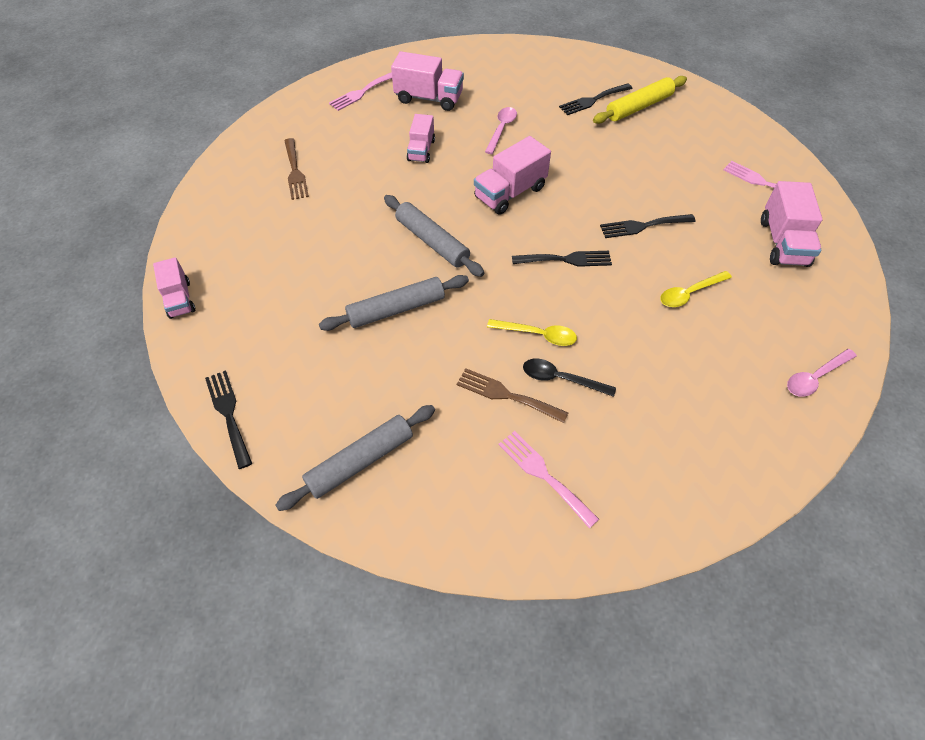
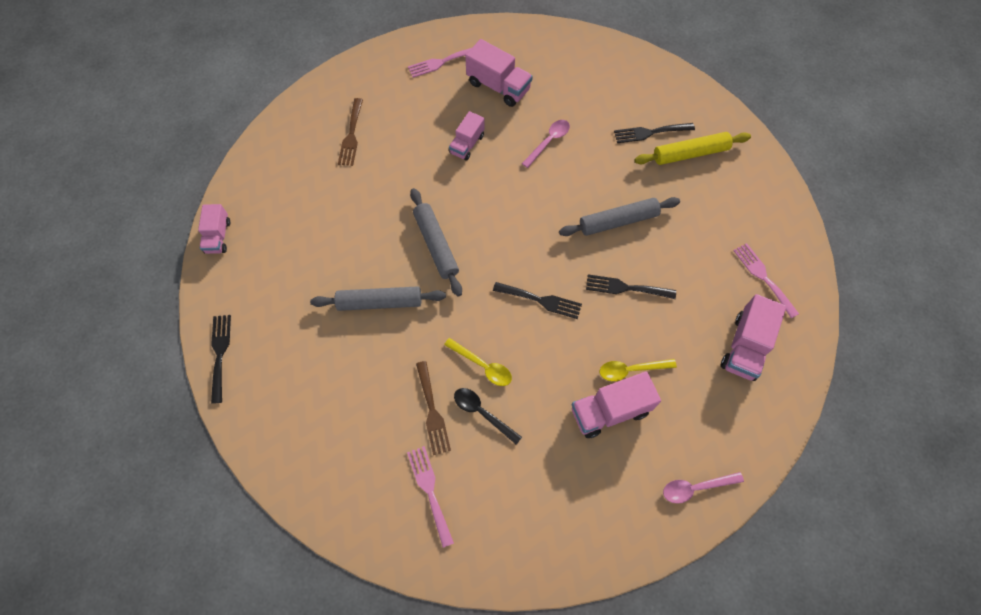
camera: 20 degrees right, 10 degrees up
(360, 461) = (299, 429): grey rolling pin -> grey rolling pin (618, 221)
(506, 395) = (432, 412): brown fork -> brown fork turned 150 degrees counterclockwise
(510, 193) = (524, 215): pink truck -> pink truck (610, 411)

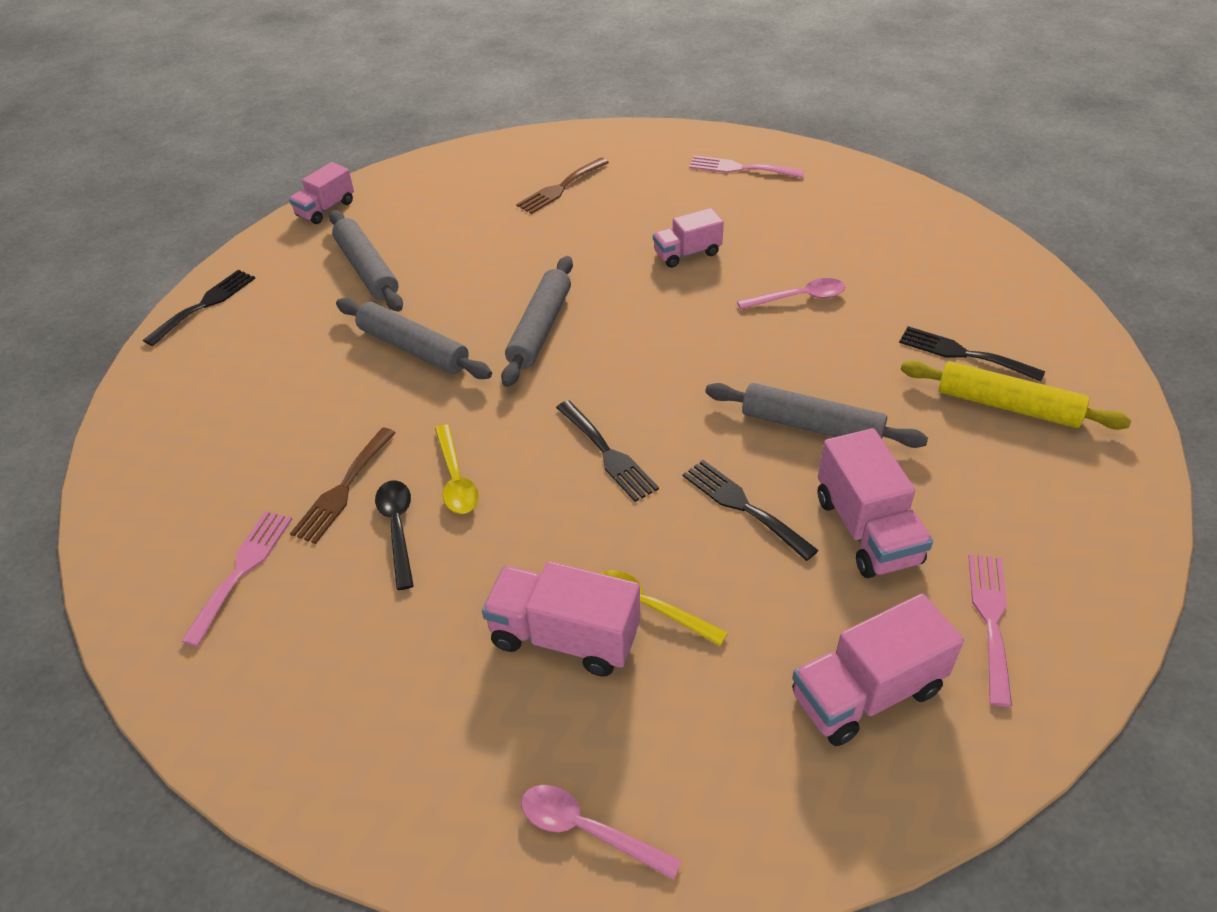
camera: 40 degrees right, 20 degrees down
(294, 266) = (366, 269): none -> grey rolling pin
(498, 86) = (789, 218): pink truck -> pink truck (867, 530)

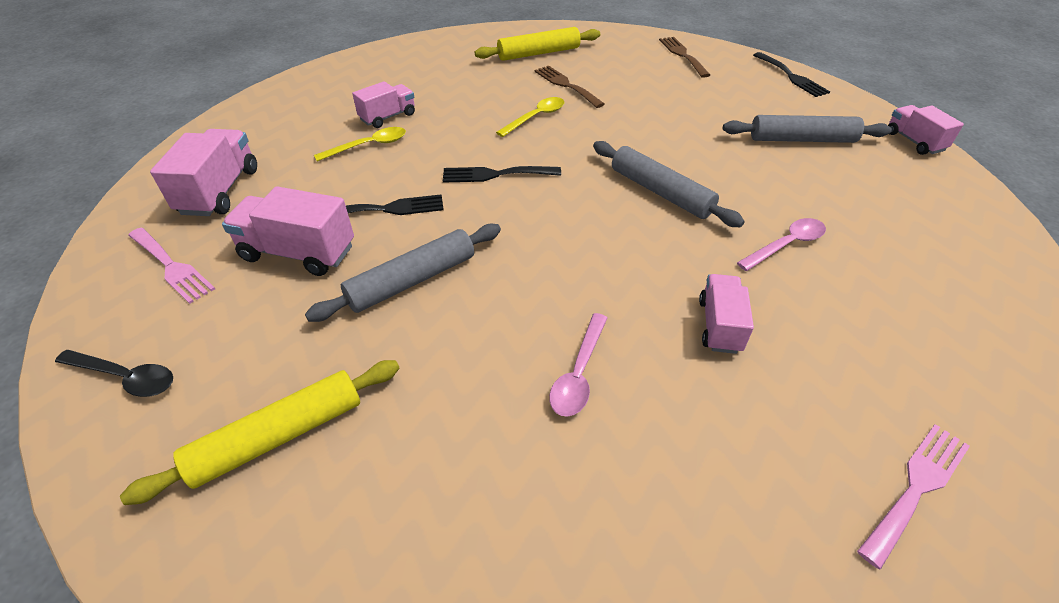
camera: 120 degrees right, 0 degrees up
(242, 570) = (538, 53): pink fork -> yellow rolling pin
(397, 529) = (518, 93): black spoon -> black spoon (125, 377)
(414, 348) = (680, 134): grey rolling pin -> none
(455, 479) = (536, 117): yellow spoon -> yellow spoon turned 120 degrees clockwise
(560, 188) = (909, 285): brown fork -> brown fork (682, 55)
(564, 637) = (388, 117): pink truck -> pink truck, size x0.65
(587, 830) = (294, 94): pink spoon -> pink spoon (786, 245)
(963, 354) = (373, 458): black fork -> none

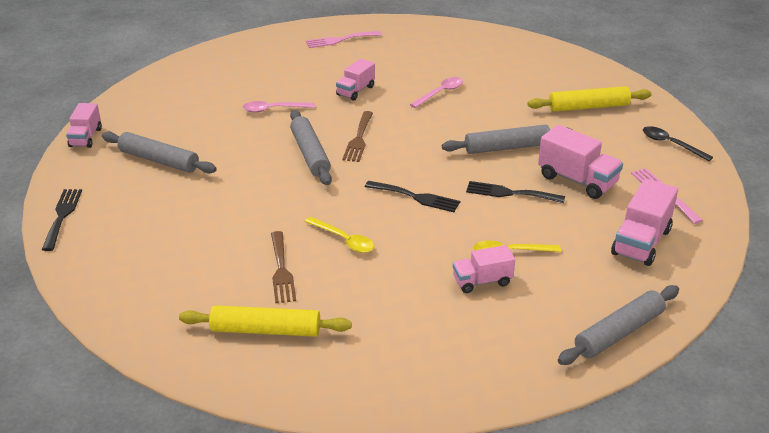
camera: 155 degrees left, 10 degrees down
(257, 110) = (618, 332): none -> grey rolling pin
(536, 117) = (344, 240): yellow spoon -> yellow spoon turned 120 degrees counterclockwise
(682, 55) = (117, 276): brown fork -> brown fork (358, 139)

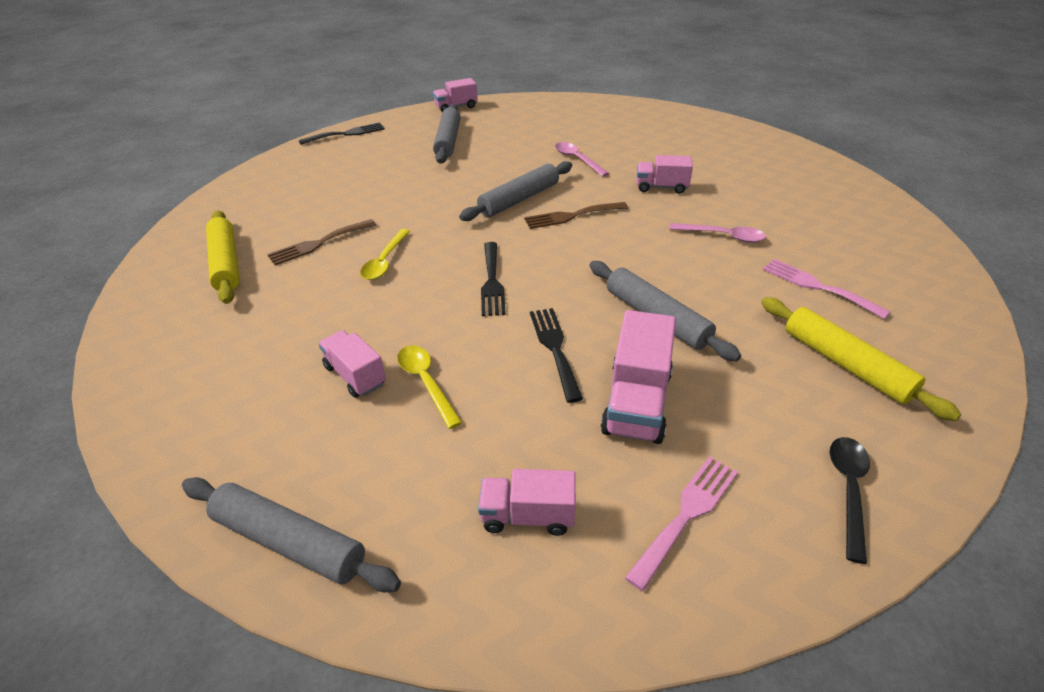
camera: 65 degrees right, 5 degrees up
(340, 40) = (749, 150): pink fork -> pink fork (817, 286)
(641, 242) = (527, 516): pink truck -> pink truck, size x0.65

